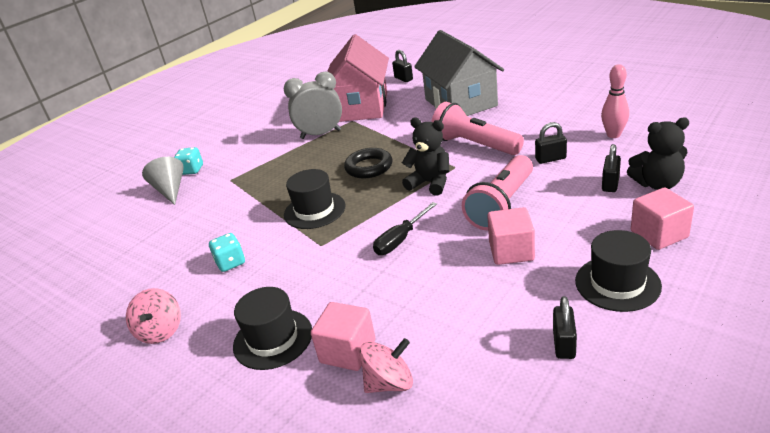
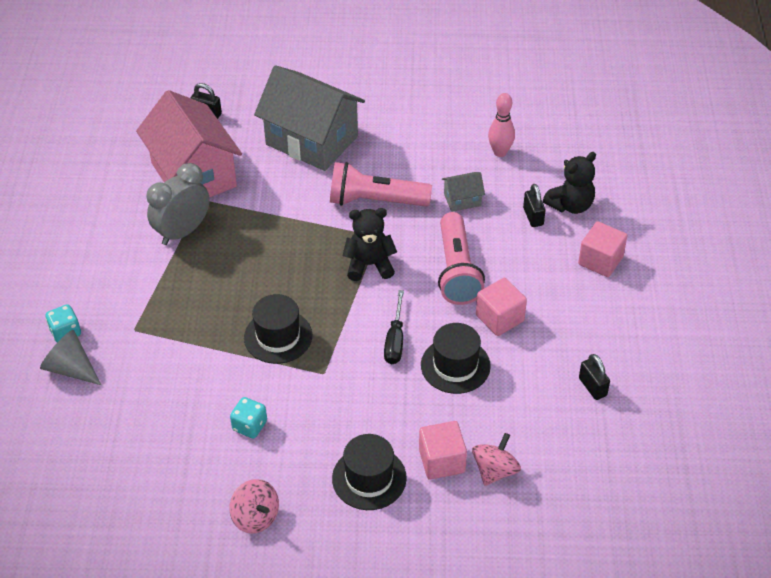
camera: 40 degrees left, 15 degrees up
(369, 167) = (286, 263): black ring -> none
(550, 159) = (462, 200): black padlock -> grey house
(617, 283) = (597, 320): black hat -> black hat (455, 365)

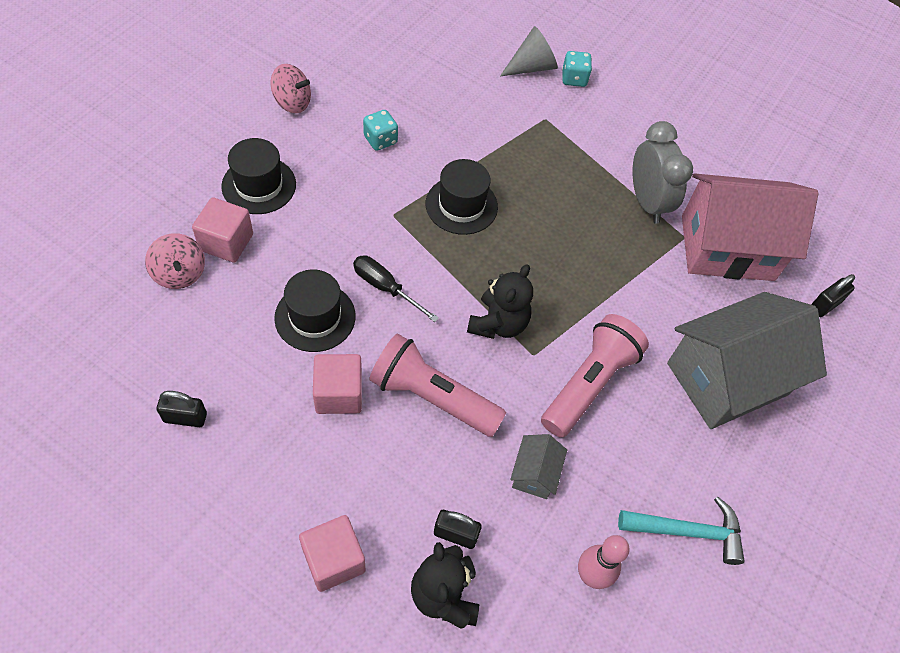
camera: 115 degrees right, 10 degrees up
(255, 517) = (292, 102): pink spinning top -> pink spinning top turned 150 degrees counterclockwise
(435, 124) = (688, 531): none -> turquoise hammer

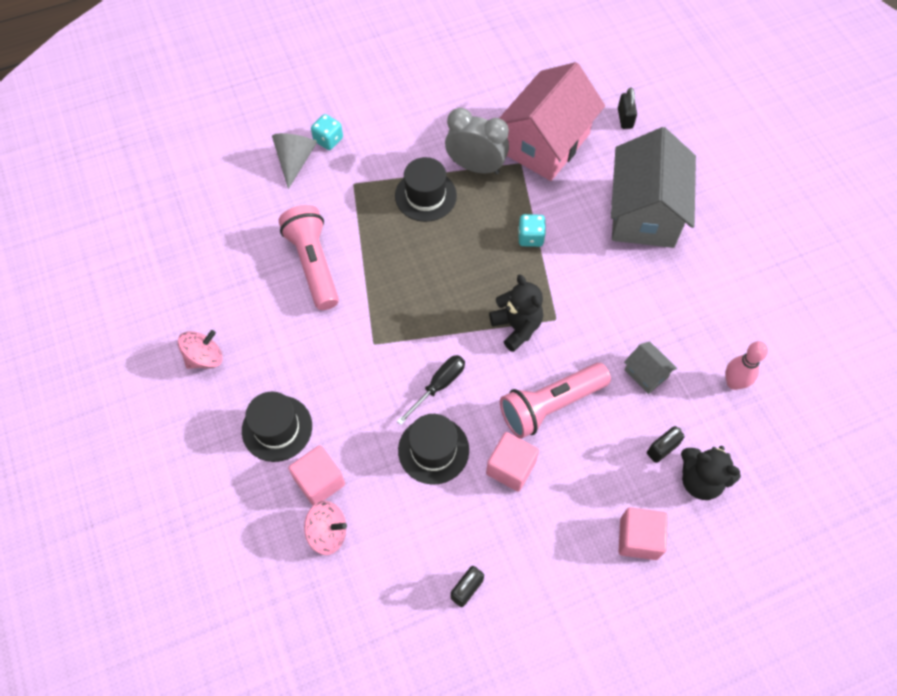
camera: 50 degrees left, 5 degrees up
(380, 140) = (293, 312): turquoise dice -> turquoise dice (530, 237)
(385, 288) = (438, 386): black screwdriver -> black screwdriver turned 150 degrees clockwise
(461, 205) = (397, 290): black hat -> black hat (425, 196)
(588, 383) = (599, 298): pink flashlight -> pink flashlight (313, 264)
(688, 531) = (735, 307): turquoise hammer -> none

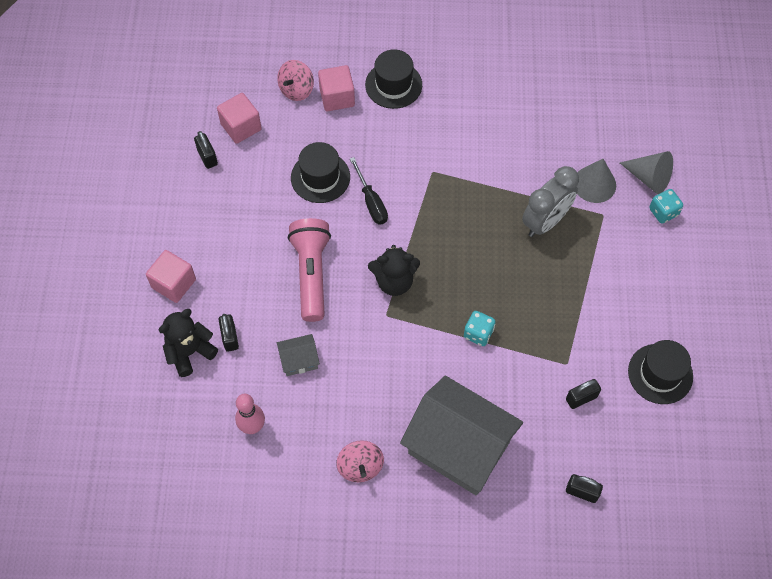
camera: 115 degrees right, 0 degrees up
(205, 358) = (477, 57): pink spinning top -> pink spinning top (360, 466)
(313, 264) = (530, 155): pink flashlight -> none
(322, 200) = (594, 184): none -> grey cone
(425, 196) = (564, 267): black hat -> black hat (660, 374)
(476, 167) = (579, 322): grey clock -> grey clock (545, 221)
(511, 468) = (277, 222): pink cube -> pink cube (241, 127)
(545, 143) = (581, 398): pink house -> black padlock

